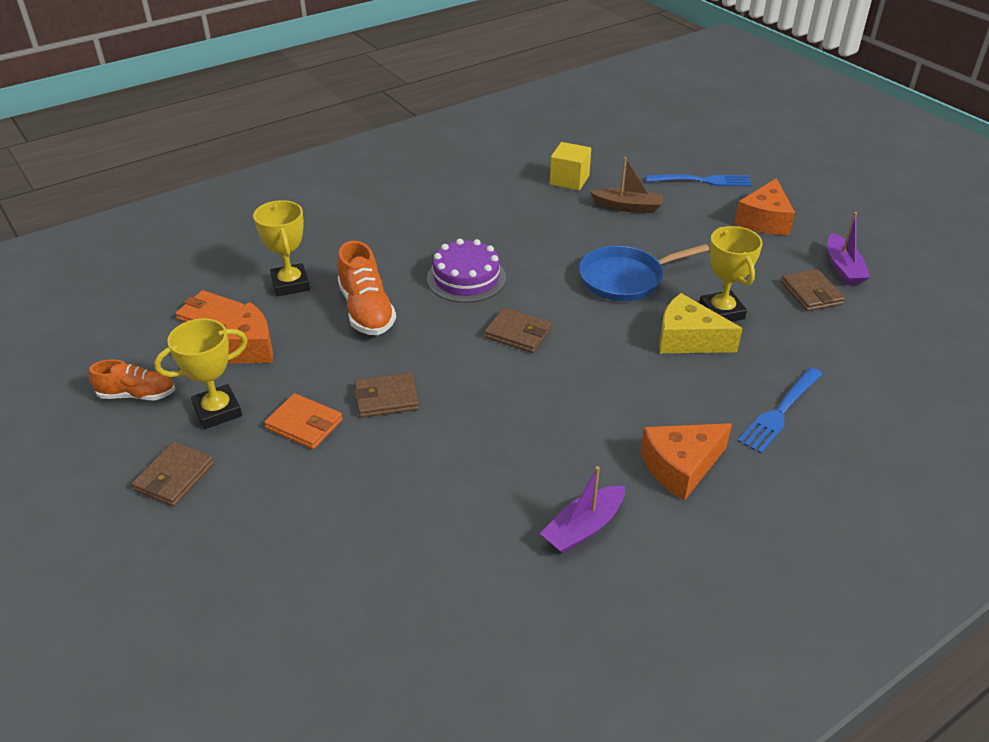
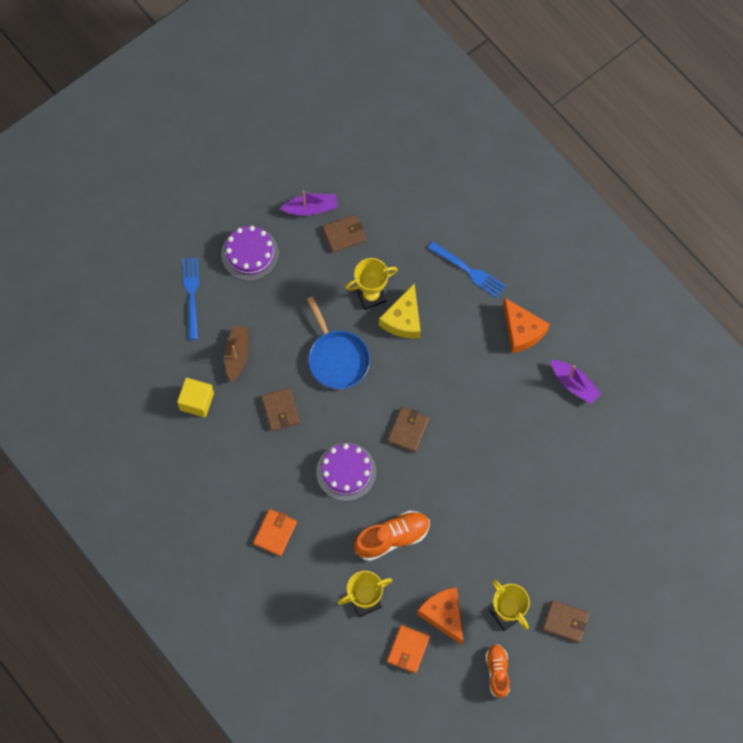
camera: 95 degrees left, 30 degrees up
(304, 424) = (512, 555): orange wallet -> orange wallet (275, 533)
(386, 398) = (483, 508): brown wallet -> brown wallet (280, 410)
(764, 220) = (250, 254): orange cheese -> purple cake

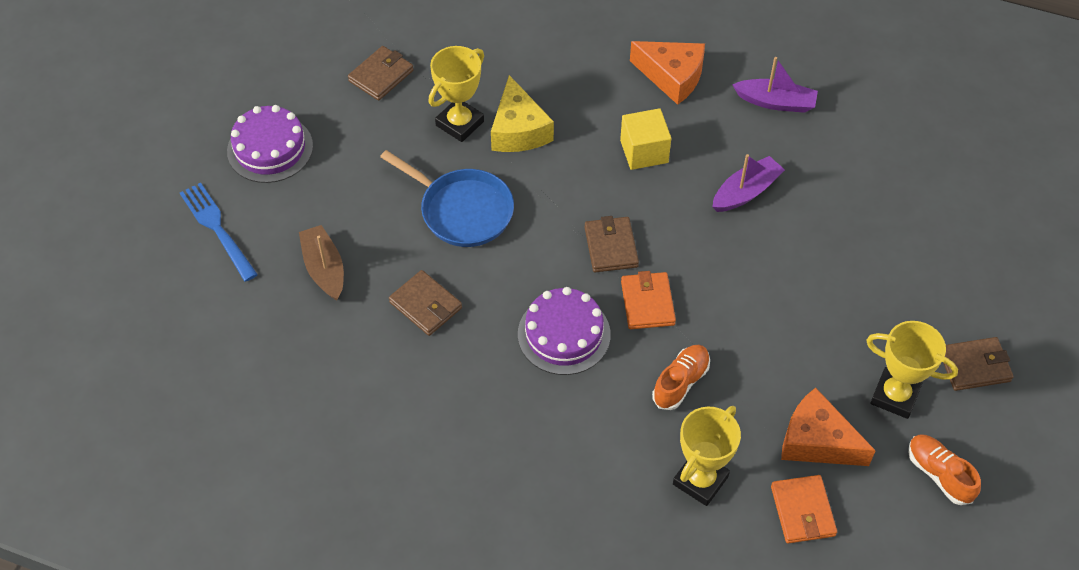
camera: 30 degrees left, 15 degrees down
(197, 401) = (301, 350): yellow cube -> yellow cube (644, 151)
(275, 533) = (517, 459): orange wallet -> orange wallet (647, 303)
(311, 208) = (320, 67): purple boat -> purple boat (746, 192)
(392, 538) = (681, 382): orange shoe -> orange shoe, size x0.66
(469, 271) = (563, 45): blue fork -> none

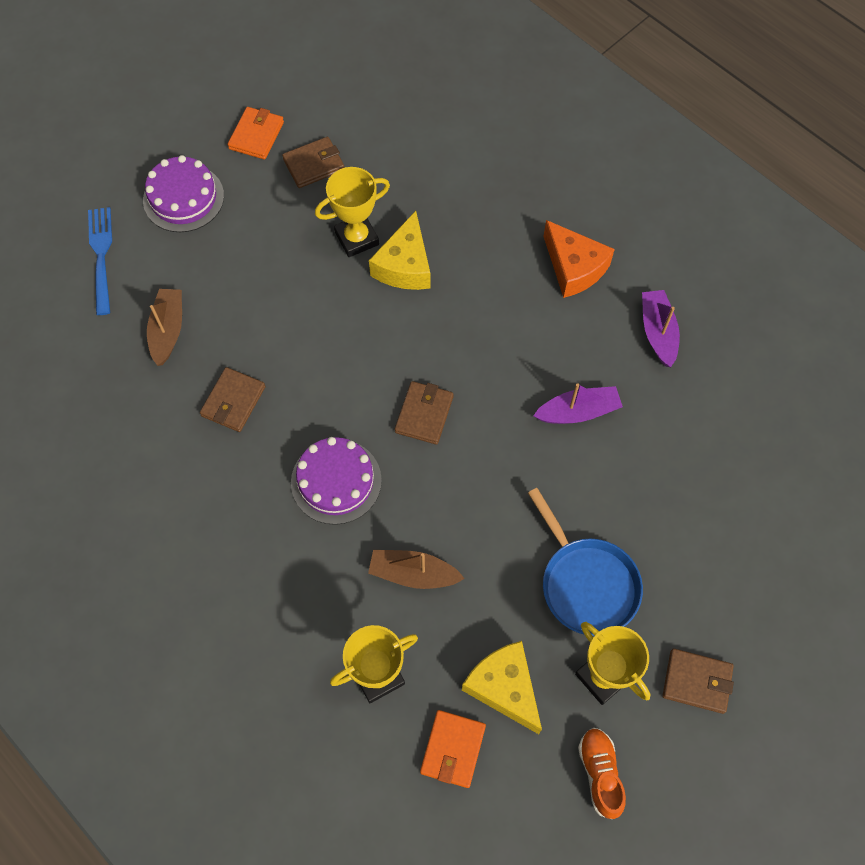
camera: 25 degrees right, 10 degrees up
(425, 305) = (233, 401): brown wallet -> brown wallet turned 45 degrees clockwise
(462, 210) = (313, 324): blue pan -> blue pan (586, 583)
(644, 151) = (506, 332): yellow cube -> none
(647, 303) = (426, 483): orange wallet -> orange wallet (256, 135)
(681, 382) = (413, 574): orange shoe -> brown boat
(776, 102) = (658, 332): purple boat -> purple boat turned 135 degrees counterclockwise
(816, 441) = (504, 687): orange cheese -> yellow cheese

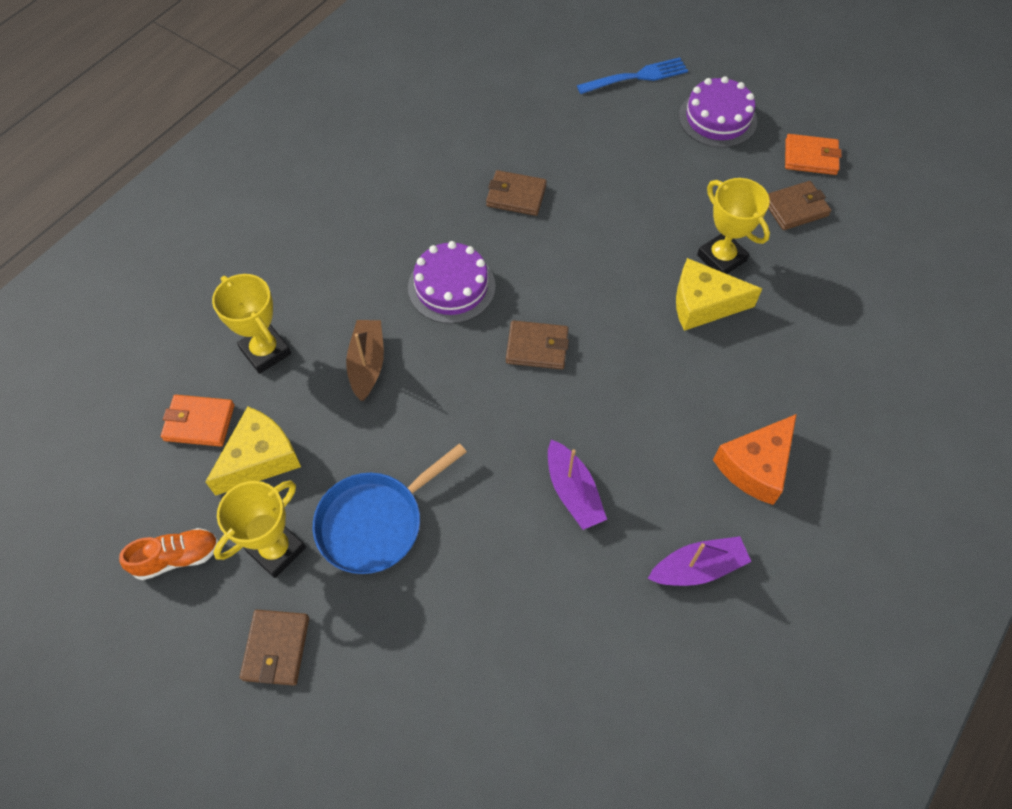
camera: 80 degrees right, 5 degrees down
(168, 330) = (575, 136): brown boat -> none
(314, 165) = (795, 208): brown wallet -> brown wallet turned 75 degrees counterclockwise

